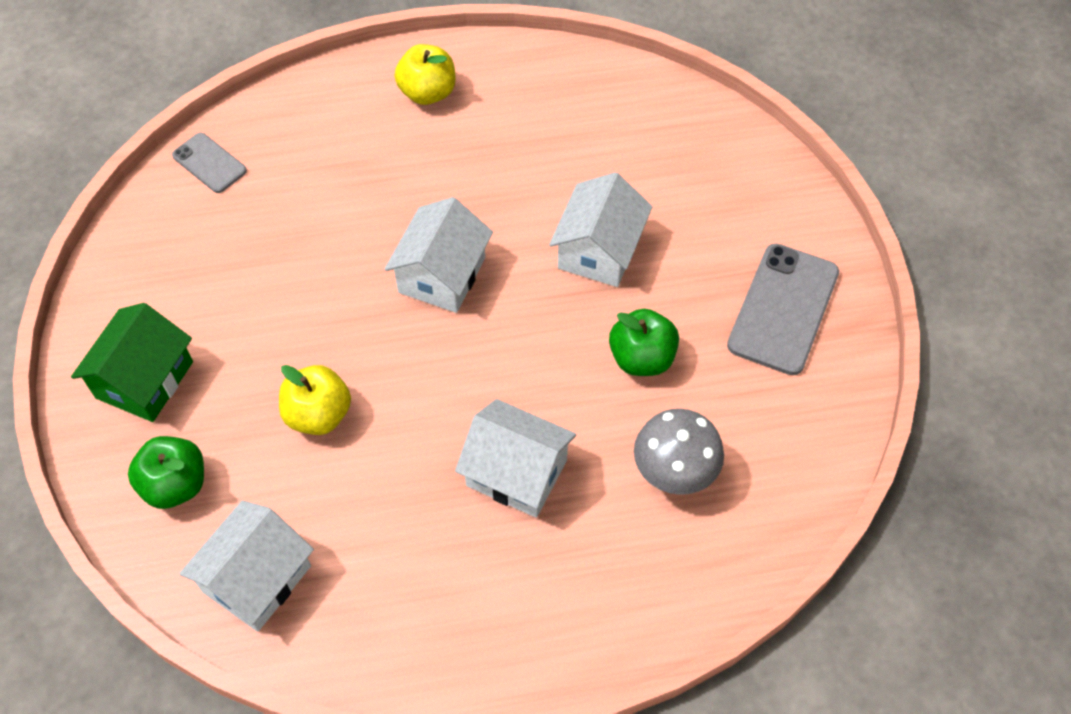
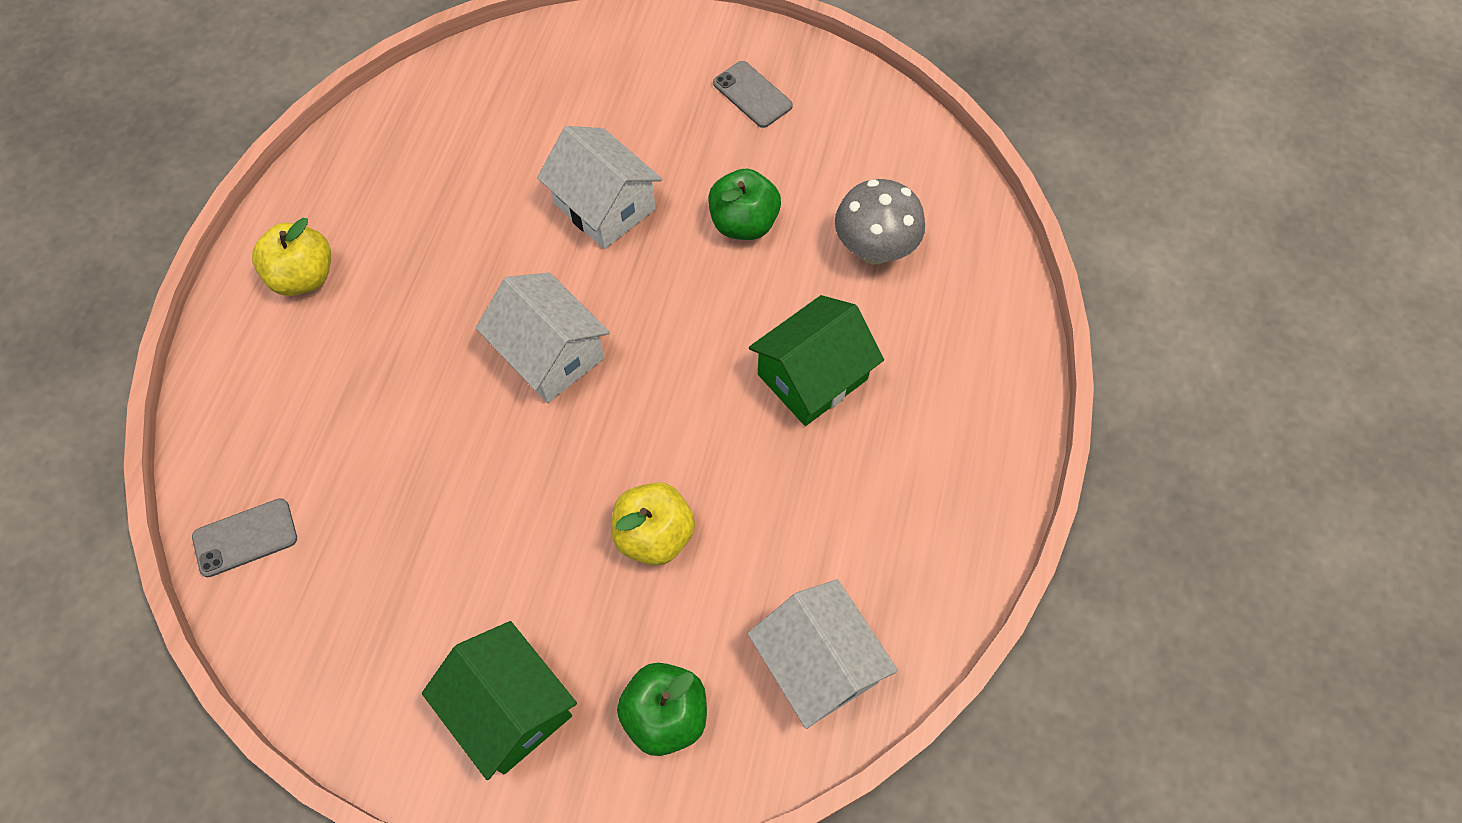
camera: 65 degrees left, 5 degrees up
(516, 472) = (812, 376): white house -> green house
(783, 309) = (752, 95): grey phone -> grey phone, size x0.56

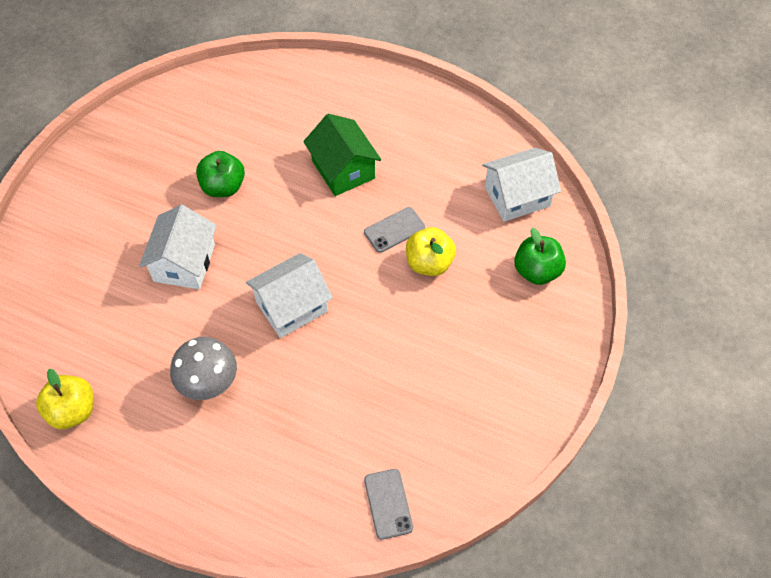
camera: 80 degrees left, 5 degrees down
(304, 276) = (183, 462): yellow apple -> yellow apple (73, 410)
(510, 708) = (524, 349): green house -> none
(604, 206) = (184, 263): white house -> white house turned 45 degrees counterclockwise
(752, 95) = (121, 166): grey phone -> grey phone (394, 230)
(874, 249) = (263, 124): grey mushroom -> grey mushroom (209, 383)

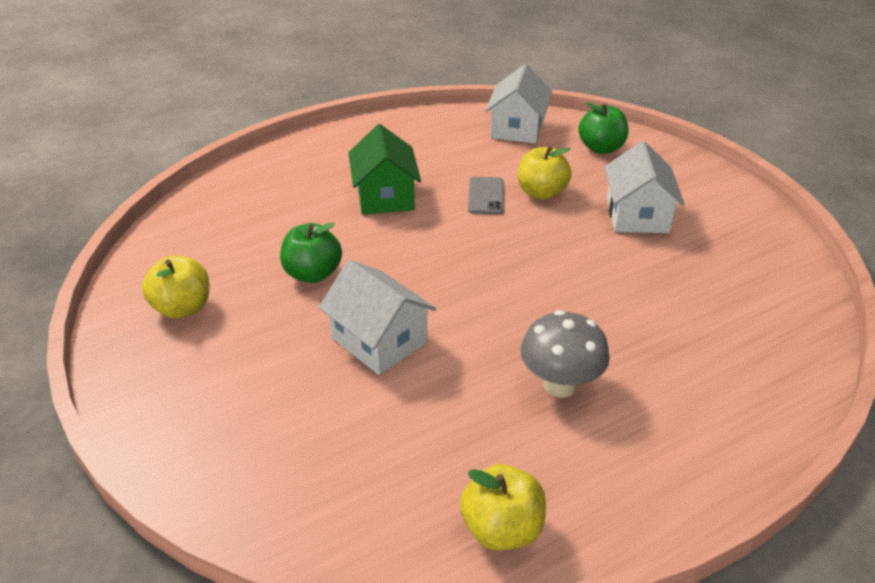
camera: 55 degrees left, 20 degrees down
(144, 146) = (183, 308): none -> yellow apple
(292, 306) = (513, 287): white house -> white house (637, 215)
(343, 169) = (385, 196): green house -> green house turned 75 degrees clockwise
(388, 503) = (793, 317): grey phone -> none

